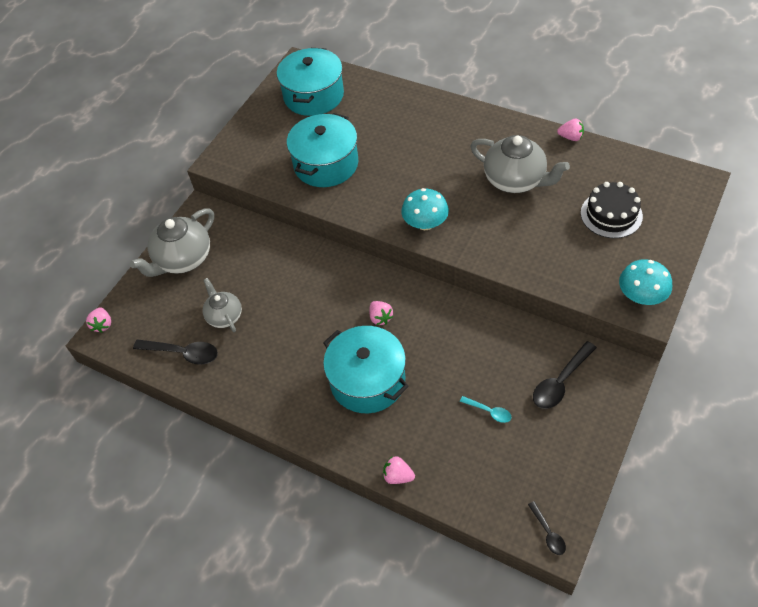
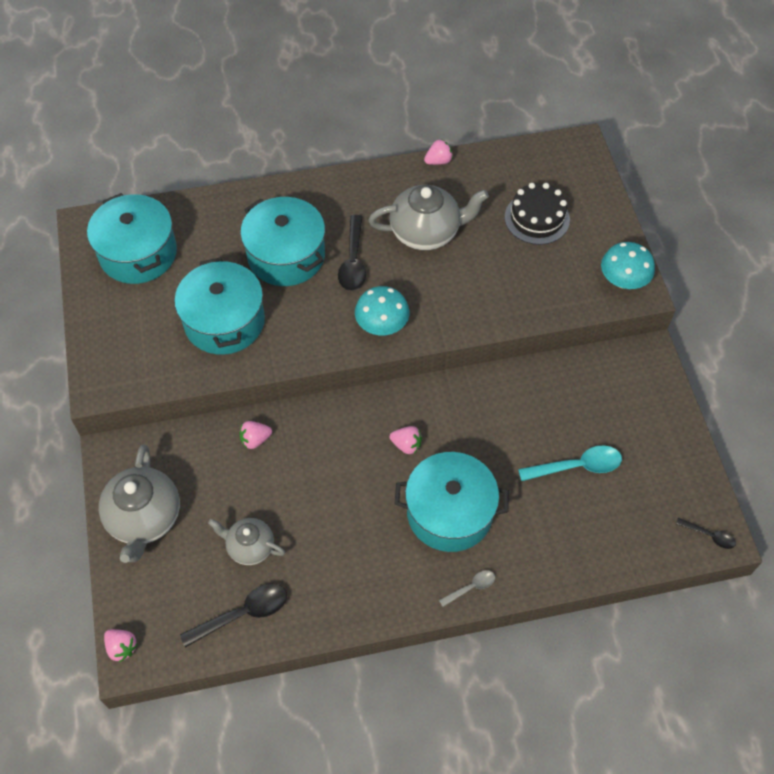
camera: 45 degrees left, 5 degrees up
(335, 439) = (471, 587): none -> grey spoon
(398, 476) = (554, 579): pink strawberry -> pink strawberry (255, 440)
(403, 145) = (286, 255): none -> turquoise pot
(489, 411) = (577, 466): turquoise spoon -> turquoise spoon, size x1.78
(560, 382) = (610, 399): black spoon -> black spoon (353, 261)

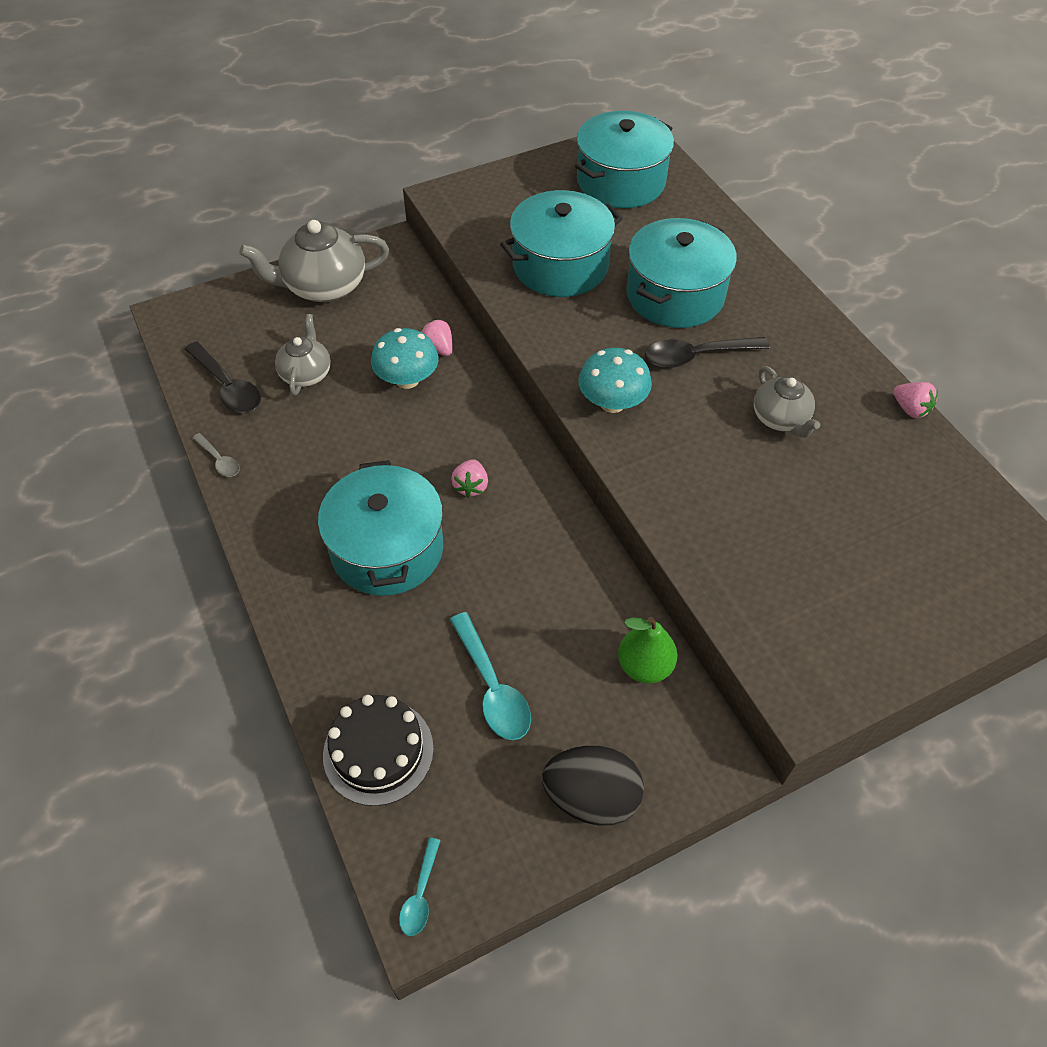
camera: 75 degrees right, 5 degrees down
(122, 647) = (182, 306): pink strawberry -> none
(426, 232) = (780, 419): grey teapot -> grey teapot, size x0.60
(471, 587) = (288, 591): grey spoon -> grey spoon (219, 460)
(537, 218) = (874, 541): black cake -> black cake (378, 751)
(578, 375) = (644, 666): none -> green pear
(623, 280) = (816, 676): turquoise mushroom -> turquoise mushroom (407, 379)
(661, 428) = (591, 797): none -> black egg
(709, 535) = (420, 894): black spoon -> turquoise spoon

